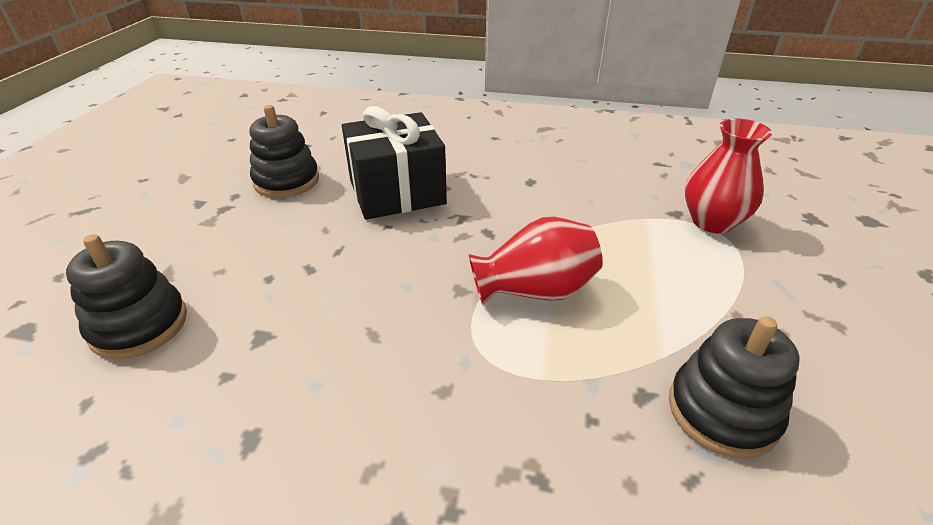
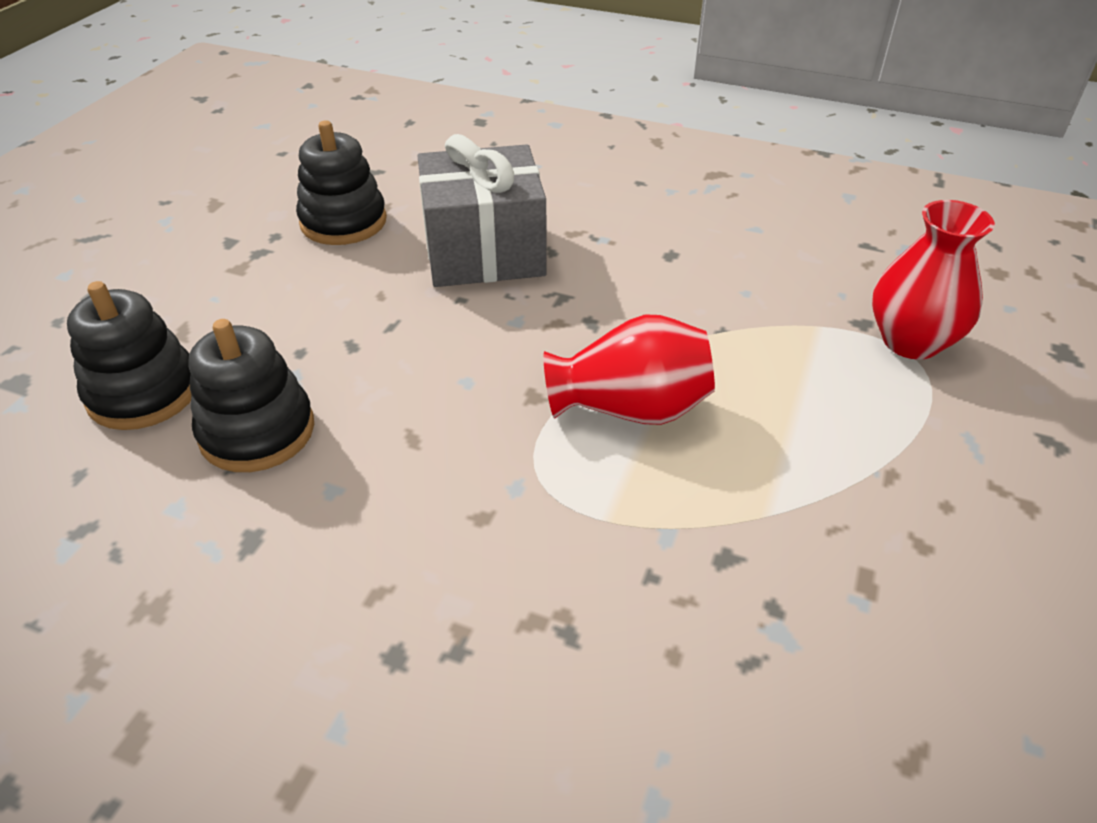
camera: 10 degrees right, 5 degrees up
(397, 192) = (484, 252): black gift -> grey gift
(722, 411) = (821, 590): black stacking toy -> black stacking toy (257, 431)

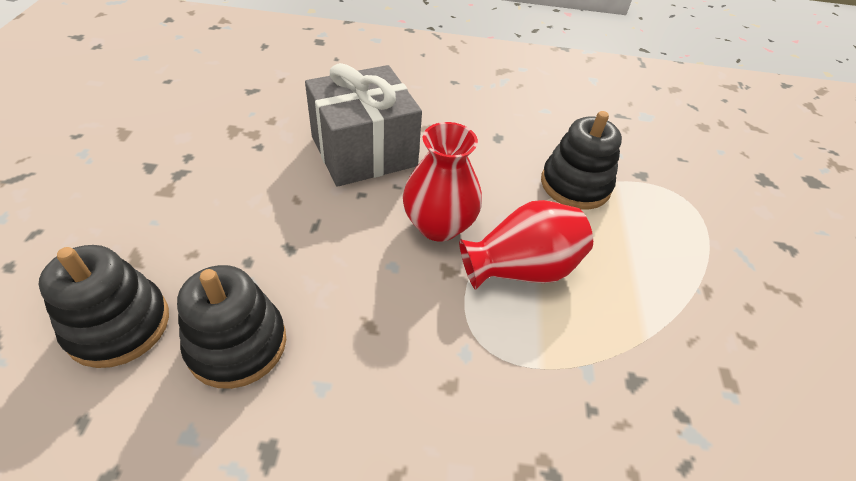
camera: 20 degrees left, 5 degrees up
(343, 222) = (242, 137): black stacking toy -> black stacking toy (575, 185)
(910, 341) = (676, 185): red vase -> red vase (438, 225)

